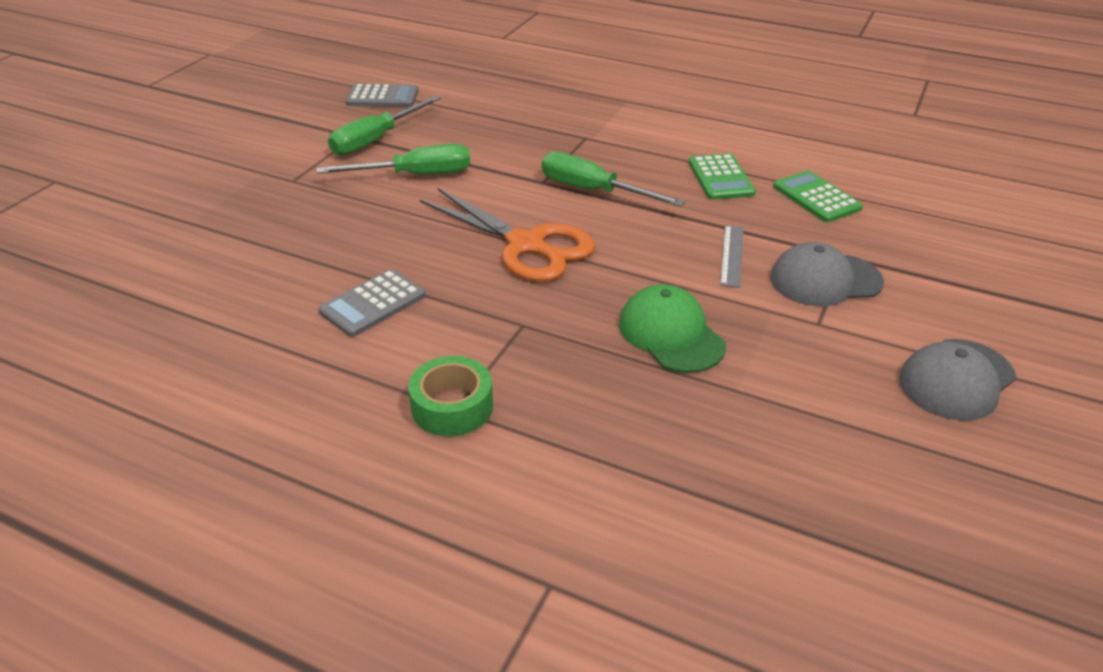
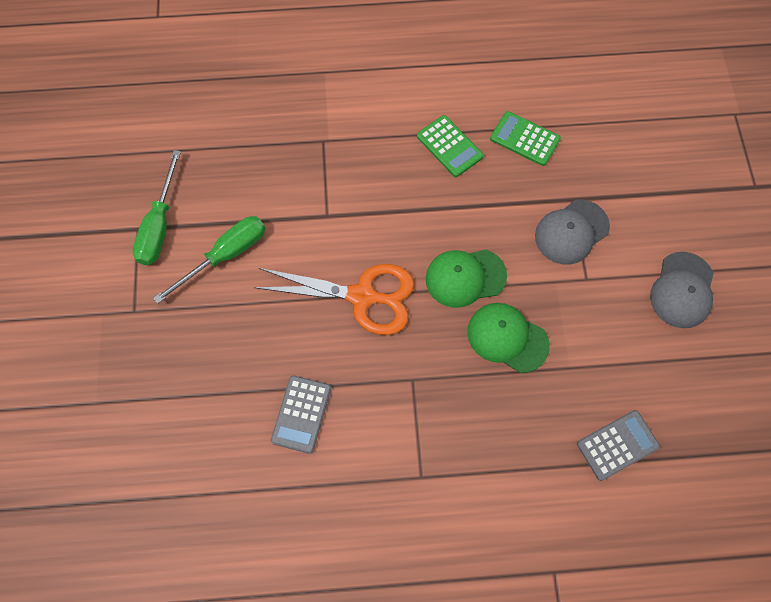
camera: 30 degrees left, 30 degrees up
(382, 97) = (119, 161): grey calculator -> grey calculator (617, 445)
(452, 407) = (418, 477): green tape -> none
(593, 191) = (370, 208): green screwdriver -> none
(658, 270) = (465, 277): none -> green cap
(732, 255) = (502, 236): grey ruler -> none

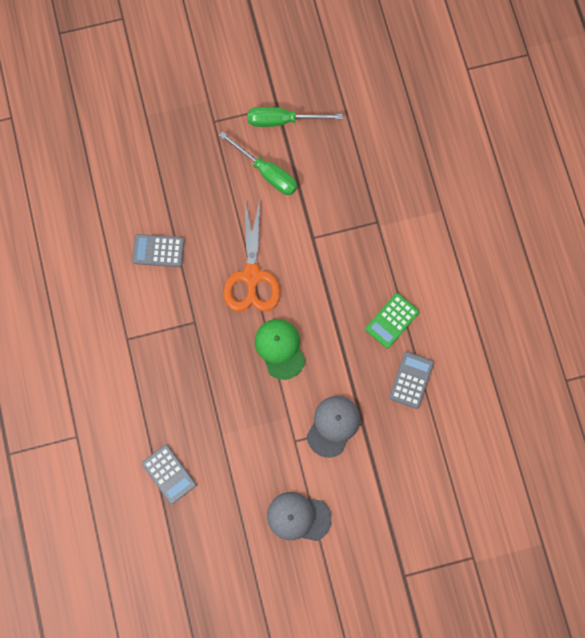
camera: 80 degrees right, 10 degrees up
(507, 338) = (237, 386): green cap -> none
(524, 139) = (411, 380): green calculator -> grey calculator
(571, 232) = (333, 426): grey cap -> grey cap turned 75 degrees clockwise

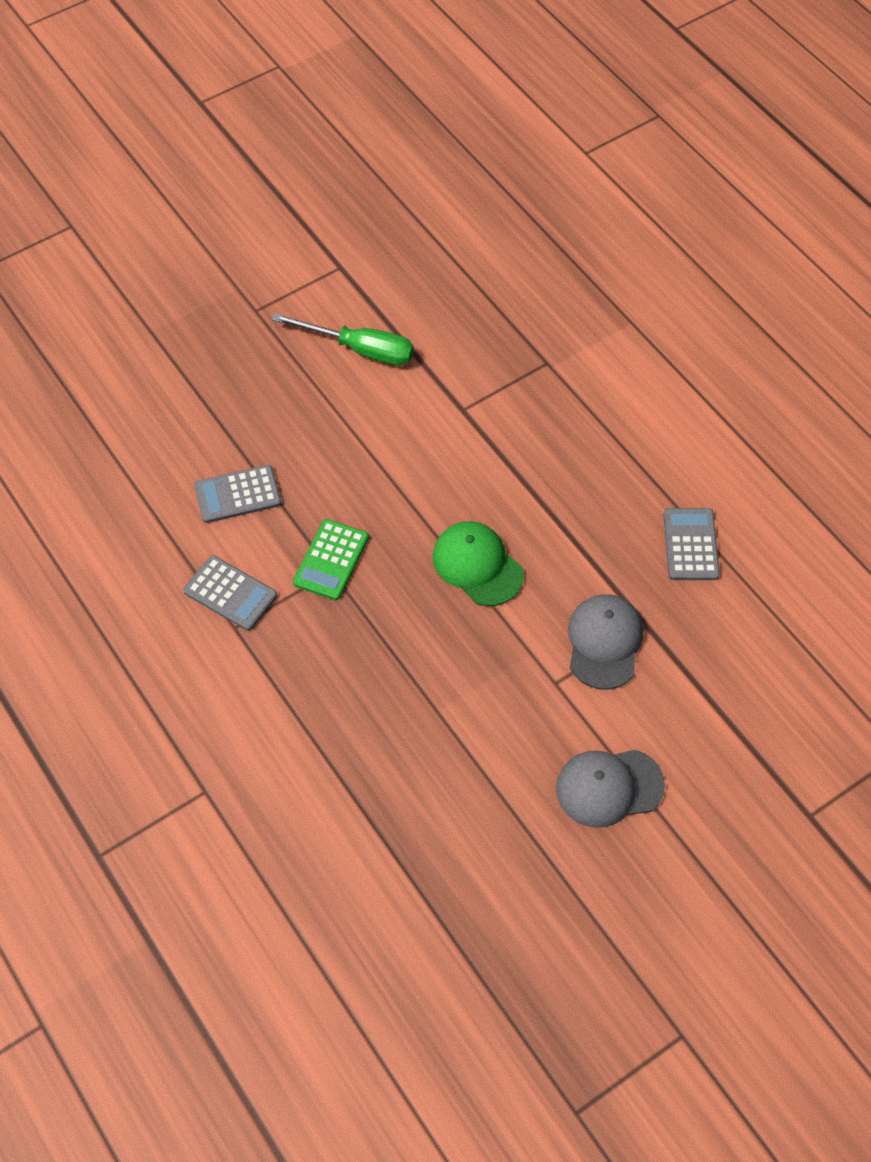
camera: 20 degrees left, 20 degrees down
(169, 474) = (377, 795): grey calculator -> grey calculator (230, 593)
(251, 276) = (393, 484): orange scissors -> none
(282, 120) = (356, 281): green screwdriver -> none
(392, 320) = (626, 478): green calculator -> green calculator (331, 560)

